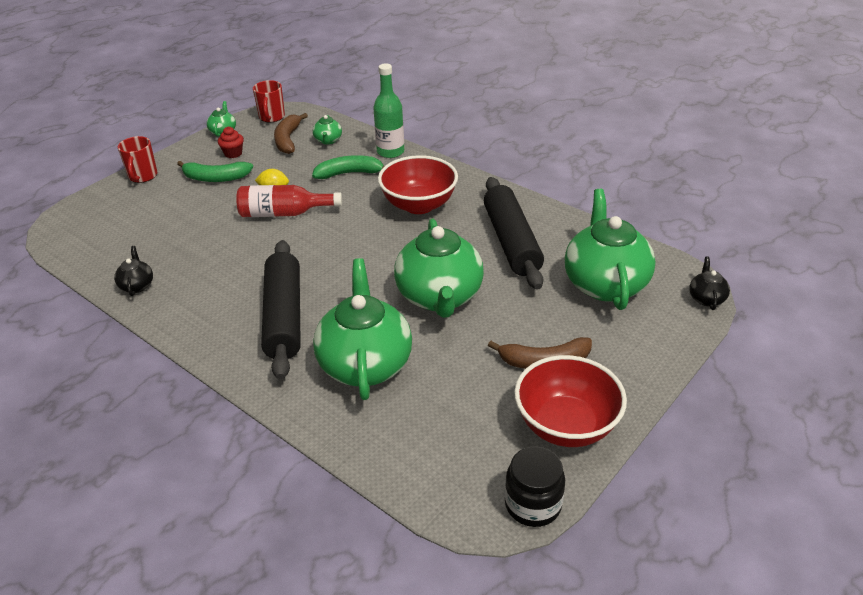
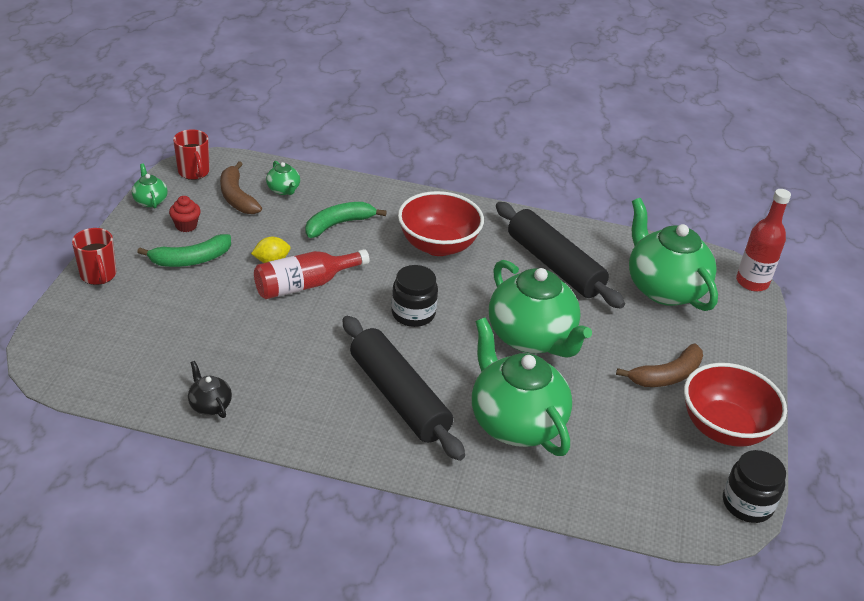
camera: 30 degrees left, 0 degrees up
(352, 254) = (413, 314): none -> black jar
(390, 152) = (362, 191): green bottle -> none
(706, 298) = (752, 282): black teapot -> red bottle

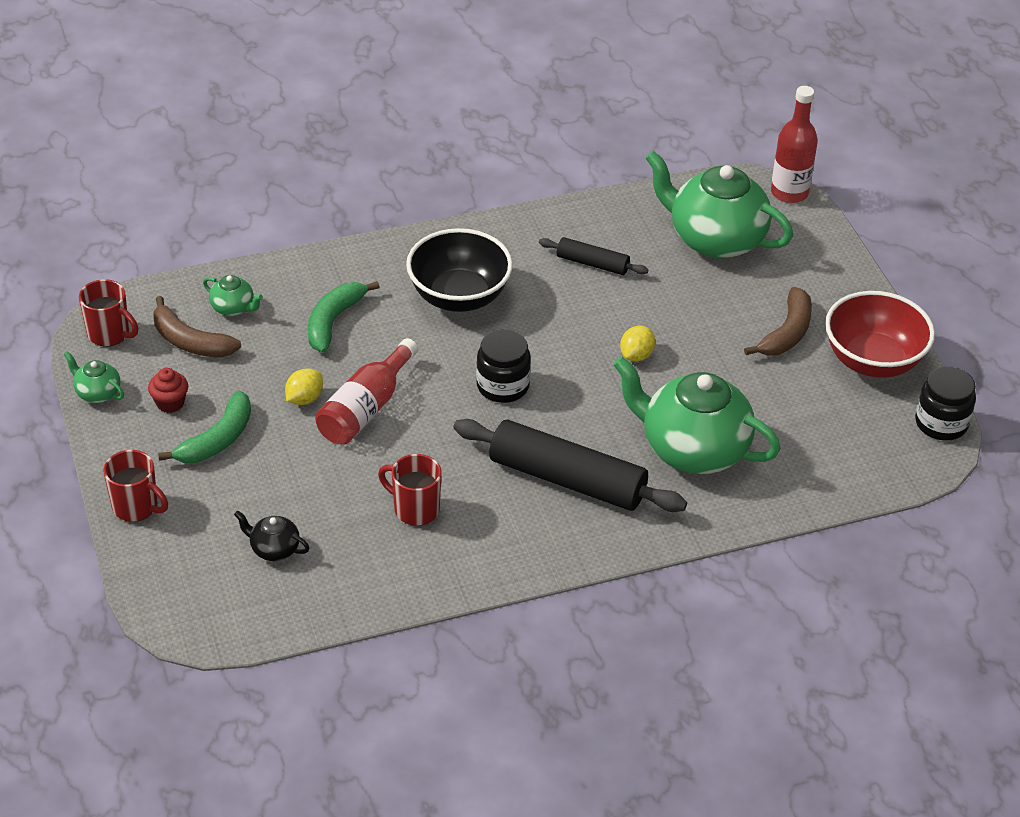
camera: 30 degrees left, 5 degrees up
(210, 405) = (398, 581): black teapot -> black teapot (274, 549)
(271, 363) = (415, 509): none -> red mug
(438, 245) = (459, 297): red bowl -> black bowl
(532, 338) = (636, 355): green teapot -> yellow lemon
(554, 265) = (592, 263): black rolling pin -> black rolling pin, size x0.51

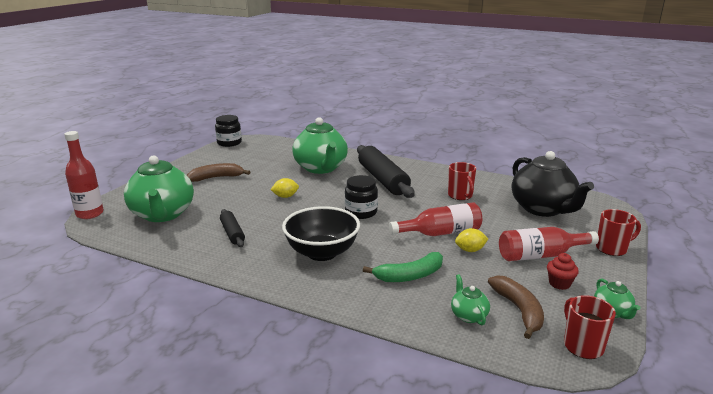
camera: 135 degrees left, 20 degrees down
(136, 507) = (612, 249): red mug -> red mug turned 90 degrees clockwise
(217, 440) = (540, 255): green banana -> red bottle
(274, 549) = (543, 209): black teapot -> black teapot, size x2.33
(873, 361) = (209, 160): red bowl -> none

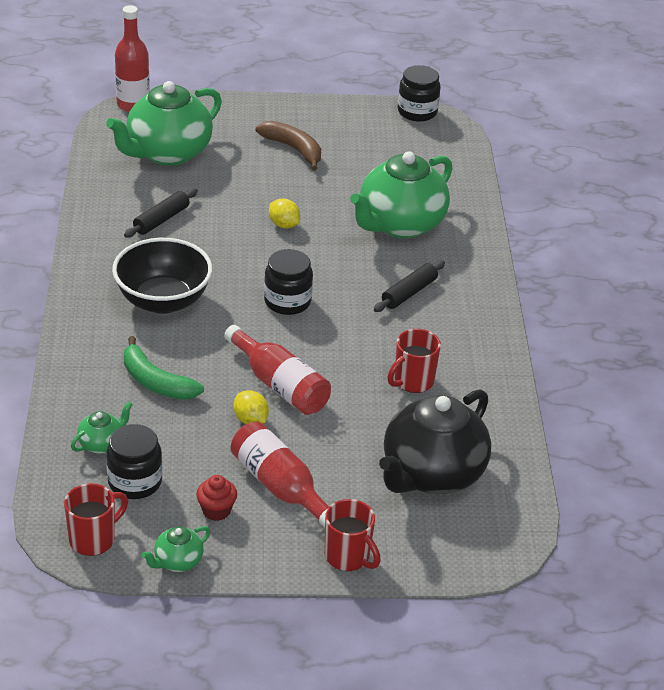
camera: 60 degrees right, 15 degrees up
(382, 179) = (409, 293): black rolling pin -> black rolling pin, size x0.51
(519, 310) = (135, 482): brown banana -> black jar

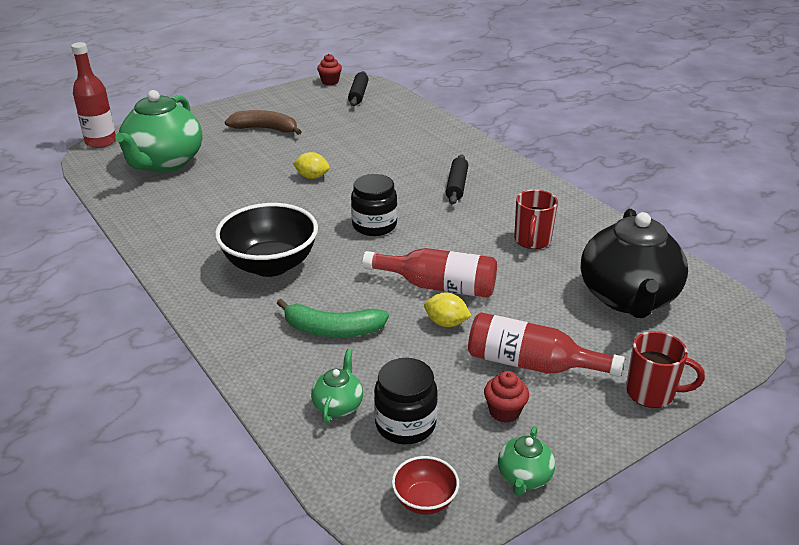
camera: 30 degrees left, 5 degrees down
(93, 539) = (425, 500): red mug -> red bowl
(161, 220) = (207, 208): black rolling pin -> black rolling pin (358, 94)
(400, 224) = (398, 147): green teapot -> none
(417, 112) = (330, 82): black jar -> red cupcake

